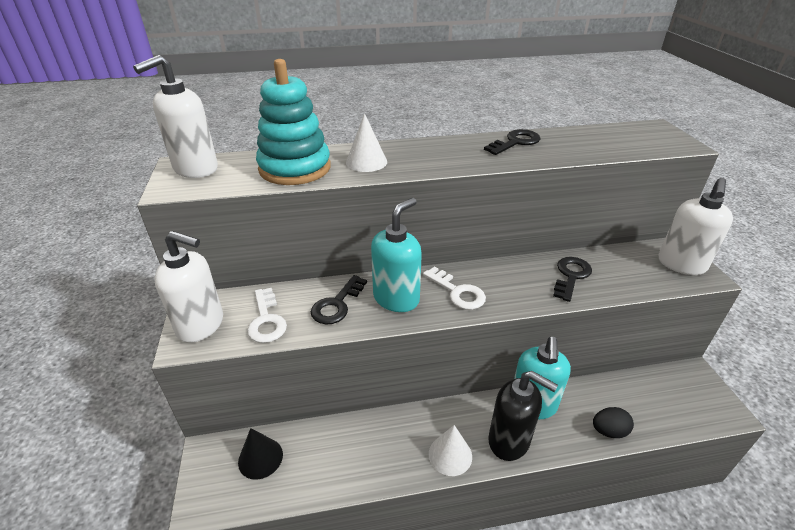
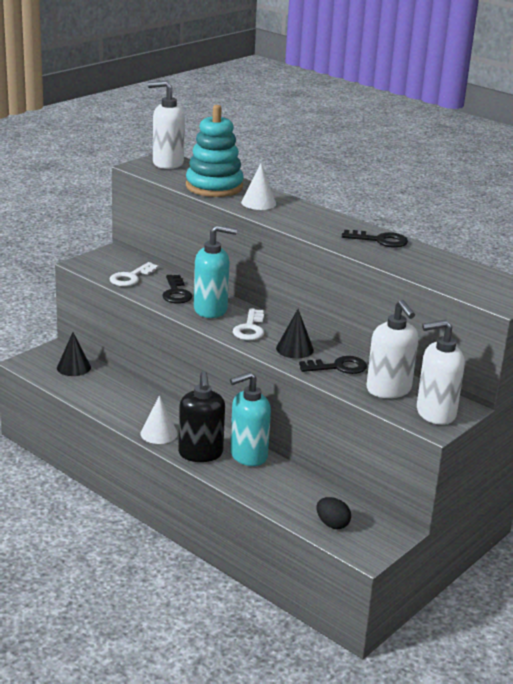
camera: 50 degrees right, 10 degrees down
(201, 325) = (100, 261): white soap dispenser -> white soap dispenser (389, 390)
(337, 304) = (176, 293): black key -> black key turned 90 degrees counterclockwise
(519, 284) = (294, 349): none -> black cone
(608, 431) = (265, 496): black egg -> black egg (332, 524)

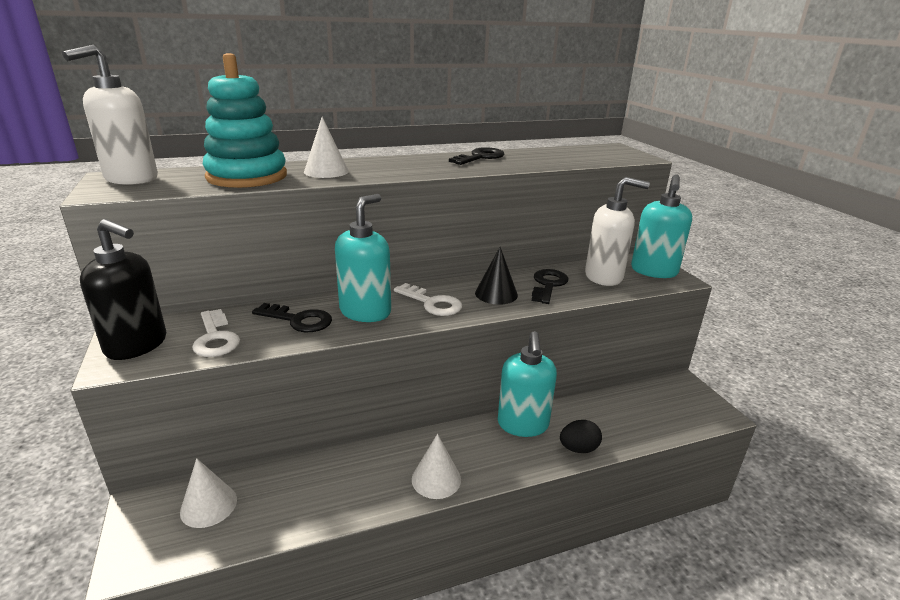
camera: 60 degrees left, 0 degrees up
(73, 367) = (208, 505): black cone -> white cone
(200, 454) = (500, 459): black soap dispenser -> black soap dispenser (137, 345)
(332, 524) = (666, 416): black egg -> black egg (578, 449)
(435, 413) = (654, 271): white soap dispenser -> turquoise soap dispenser

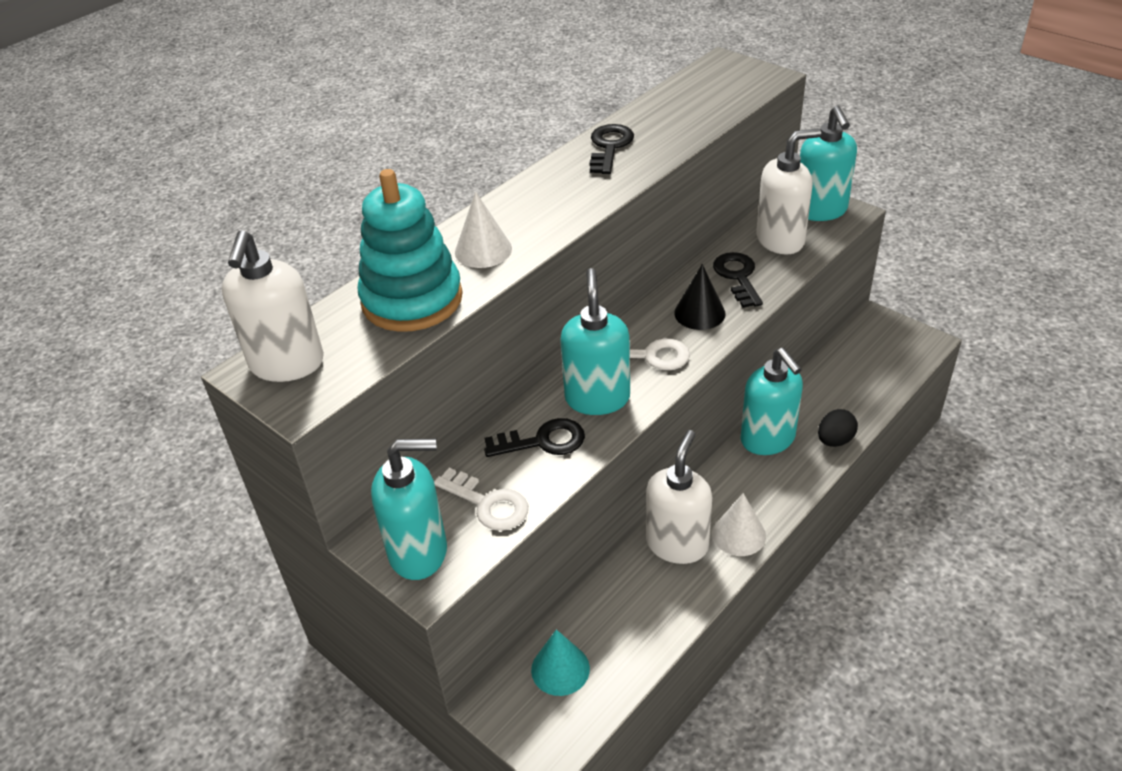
camera: 25 degrees left, 15 degrees up
(137, 345) = (419, 552): black soap dispenser -> turquoise soap dispenser
(208, 505) = (560, 669): white cone -> turquoise cone
(383, 463) = (677, 544): none -> white soap dispenser

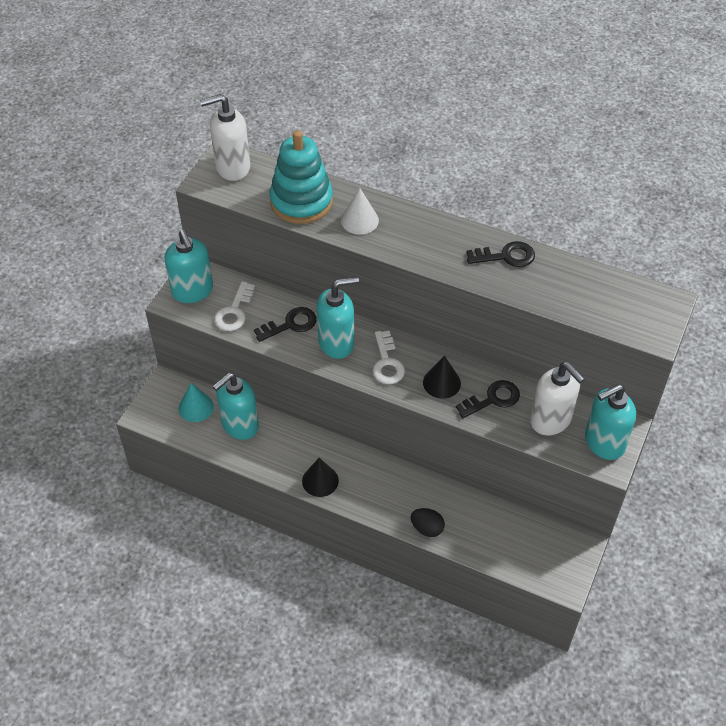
camera: 70 degrees right, 10 degrees up
(543, 441) = (290, 324): black key -> black key turned 90 degrees counterclockwise
(677, 544) = (303, 447): white soap dispenser -> none
(739, 534) = (320, 481): white cone -> black cone
(768, 439) = (414, 485): turquoise soap dispenser -> turquoise soap dispenser (239, 425)

